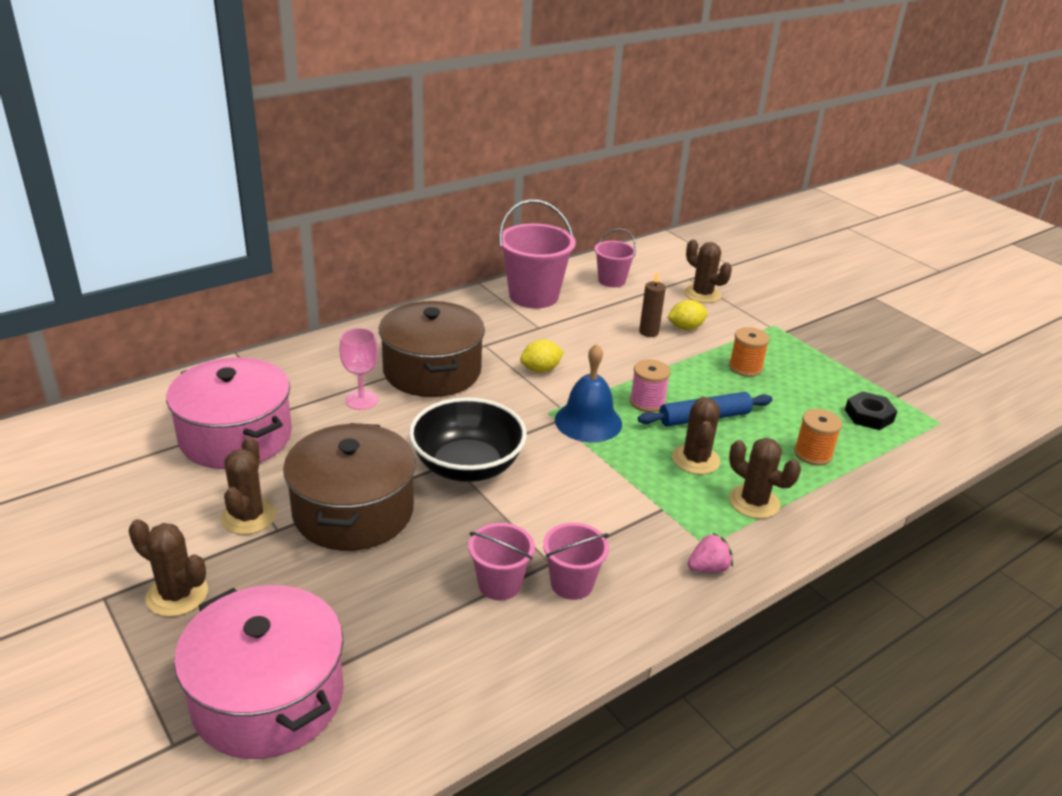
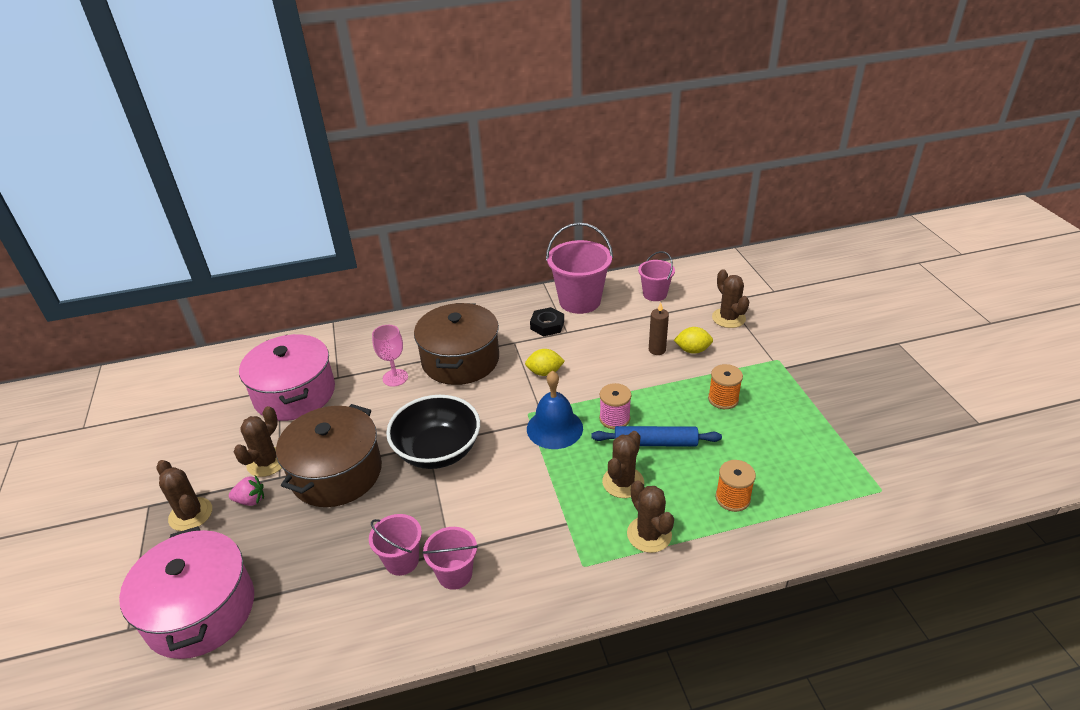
camera: 25 degrees right, 5 degrees up
(708, 568) = (571, 588): pink strawberry -> pink strawberry (250, 500)
(869, 415) = (812, 469): black nut -> black nut (547, 325)

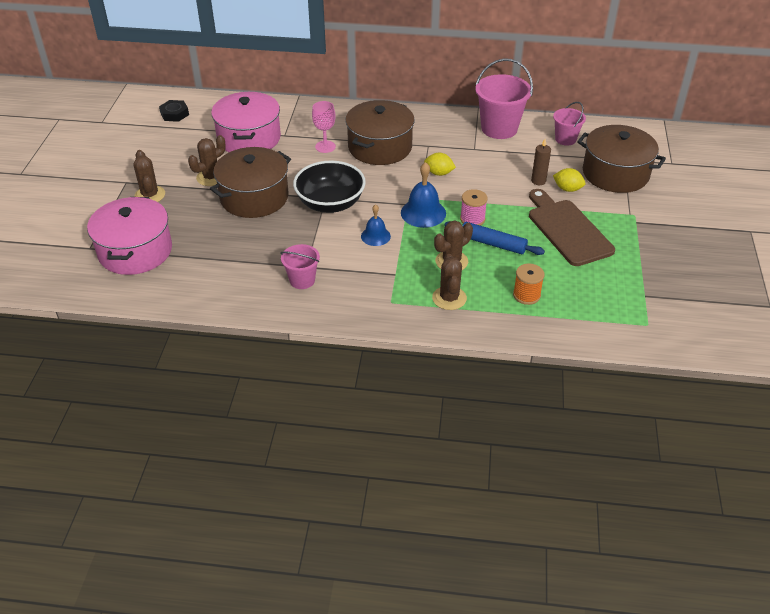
camera: 20 degrees right, 5 degrees up
(250, 500) = (191, 198): pink strawberry -> none
(402, 561) = (271, 262): pink bucket -> none
(515, 478) = (375, 236): none -> blue bell
(547, 325) = (461, 140): black nut -> black nut (174, 114)
(723, 399) = (567, 230): orange spool -> brown cutting board
(728, 318) = (615, 173): brown cactus -> brown pot

